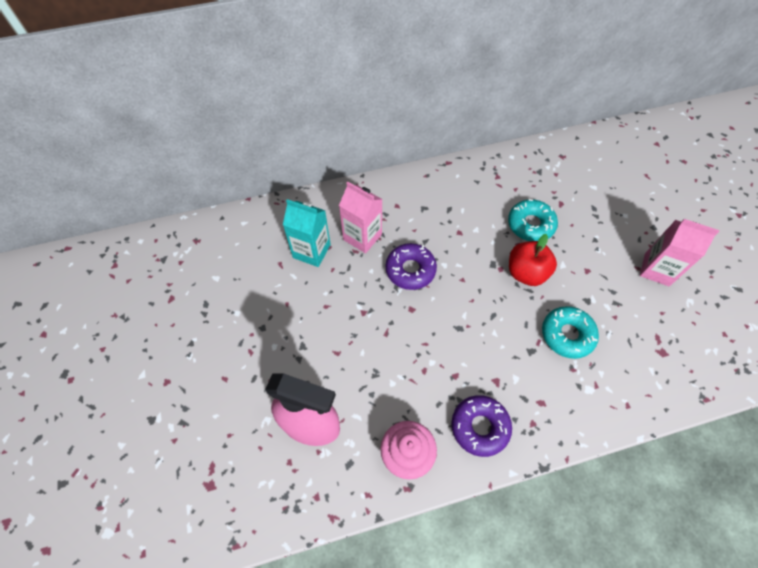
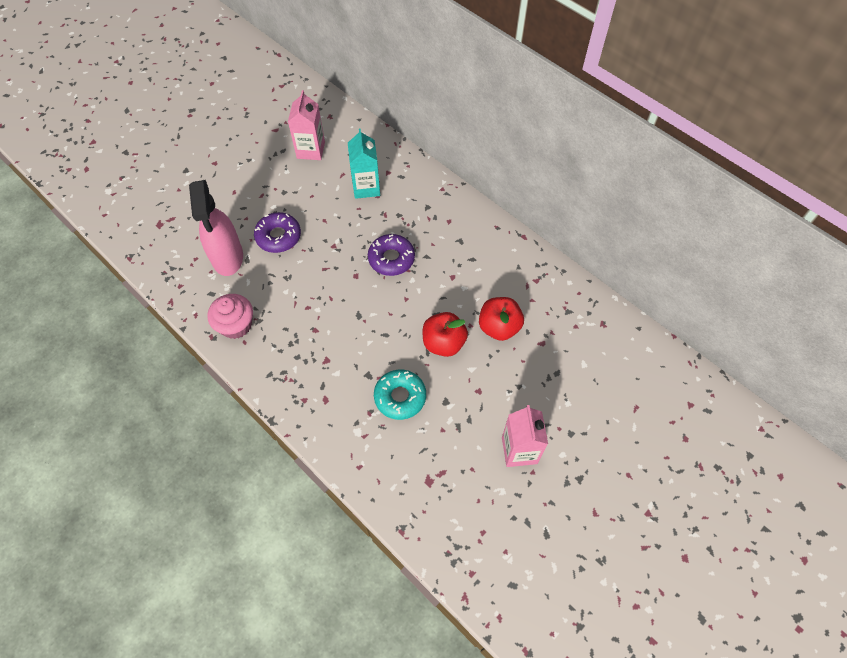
camera: 60 degrees right, 0 degrees up
(362, 237) = (401, 212): pink carton -> pink carton (311, 150)
(480, 427) = (281, 364): purple donut -> purple donut (278, 236)
(530, 224) = (499, 327): turquoise donut -> red apple

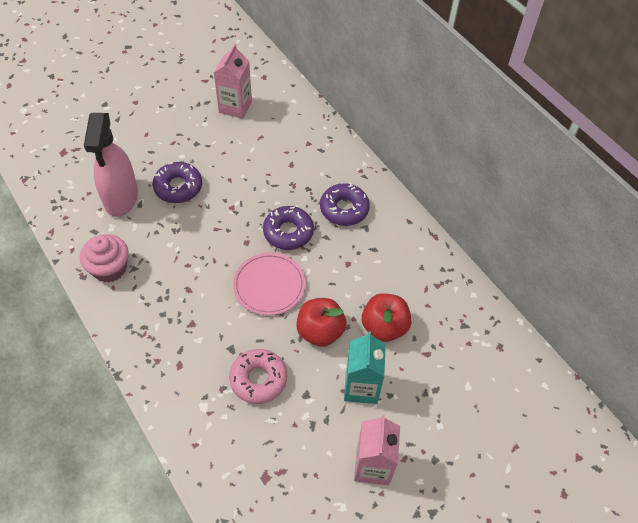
camera: 10 degrees right, 5 degrees down
(366, 187) = (281, 154): turquoise carton -> turquoise carton (361, 387)
(387, 311) = (269, 285): none -> pink plate
(400, 397) = (258, 379): turquoise donut -> pink donut
(436, 227) = (344, 209): none -> purple donut

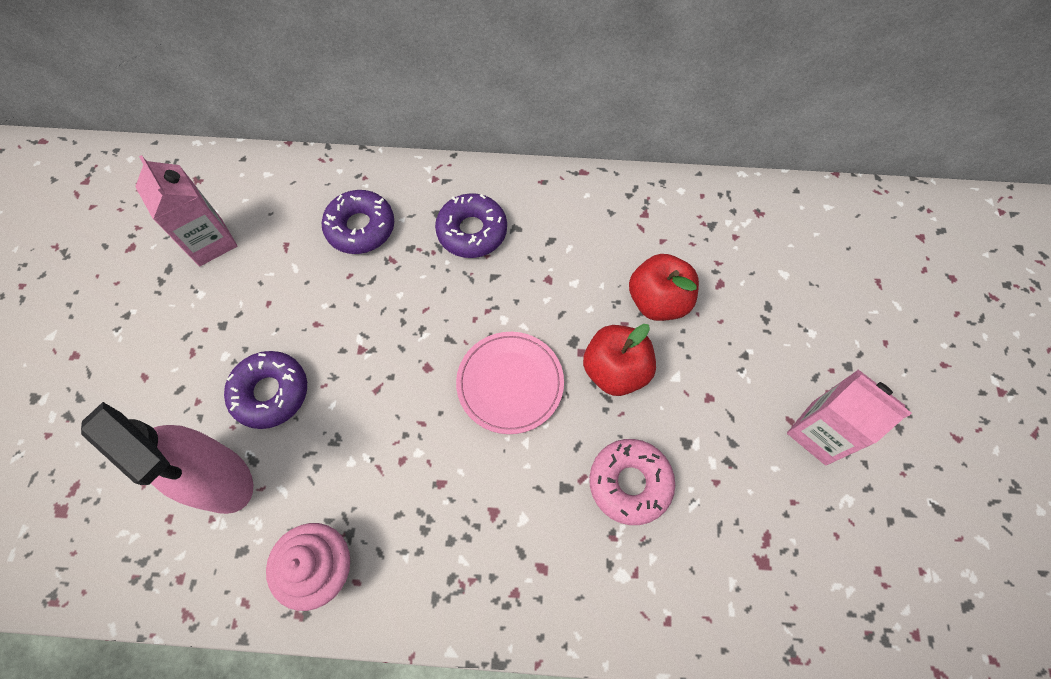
camera: 50 degrees left, 10 degrees up
(288, 232) = (453, 311): purple donut -> purple donut (360, 227)
(361, 387) = (716, 377): turquoise carton -> none

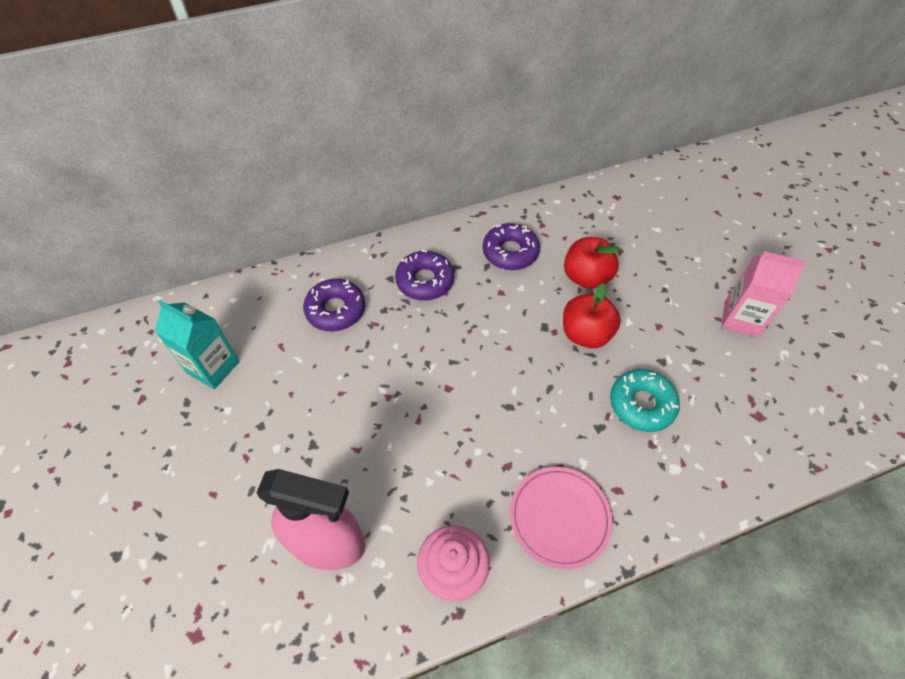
camera: 25 degrees left, 10 degrees down
(210, 242) = (213, 367): pink carton -> turquoise carton
(270, 393) = (332, 459): purple donut -> purple donut (510, 252)
(510, 383) = (517, 373): pink plate -> pink plate (559, 517)
(630, 483) = (641, 404): pink donut -> turquoise donut

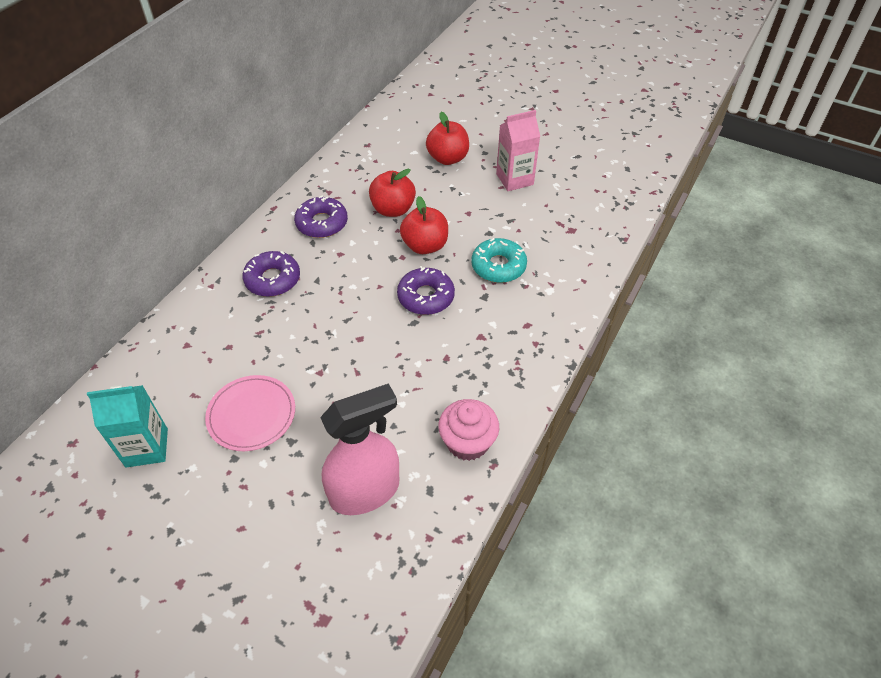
camera: 40 degrees left, 5 degrees down
(335, 310) = (217, 342): purple donut -> purple donut (426, 297)
(559, 517) = (506, 364): pink plate -> pink plate (251, 415)
(686, 255) = (448, 158): none -> red apple

